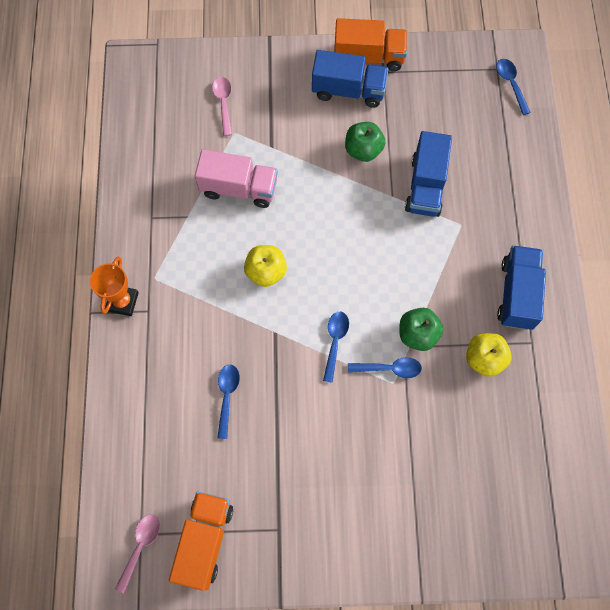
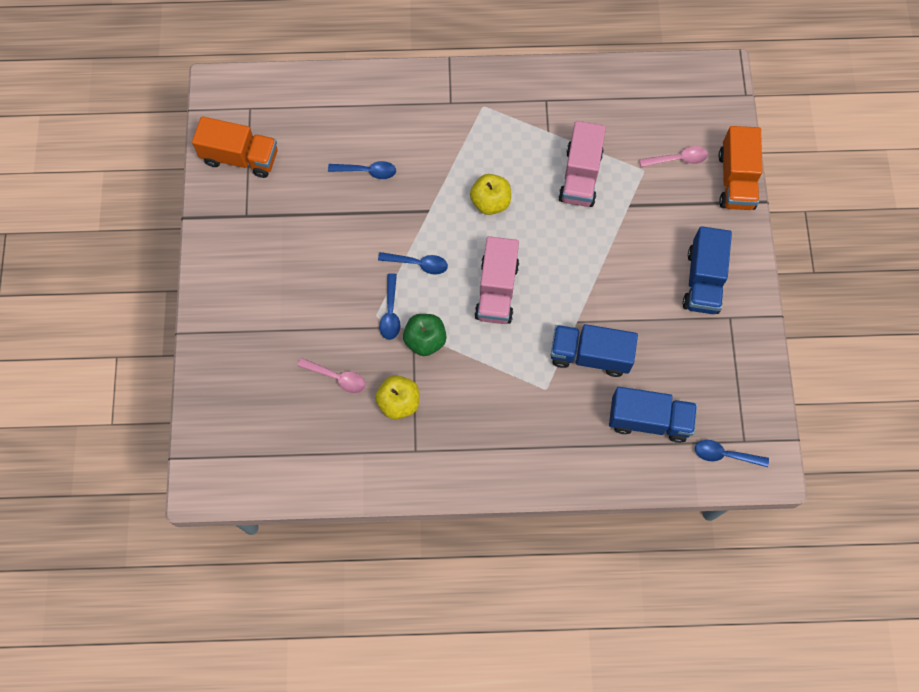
camera: 90 degrees right, 0 degrees up
(122, 302) = (459, 81): orange trophy -> none
(140, 547) = (239, 109): pink spoon -> pink spoon (337, 378)
(362, 267) = (496, 290): none -> pink truck
(363, 150) = (630, 294): green apple -> none
(368, 57) = (748, 302): orange truck -> orange truck (736, 180)
(511, 84) = (724, 455): blue spoon -> blue spoon turned 150 degrees counterclockwise
(517, 294) = (468, 440): blue truck -> blue truck (649, 420)

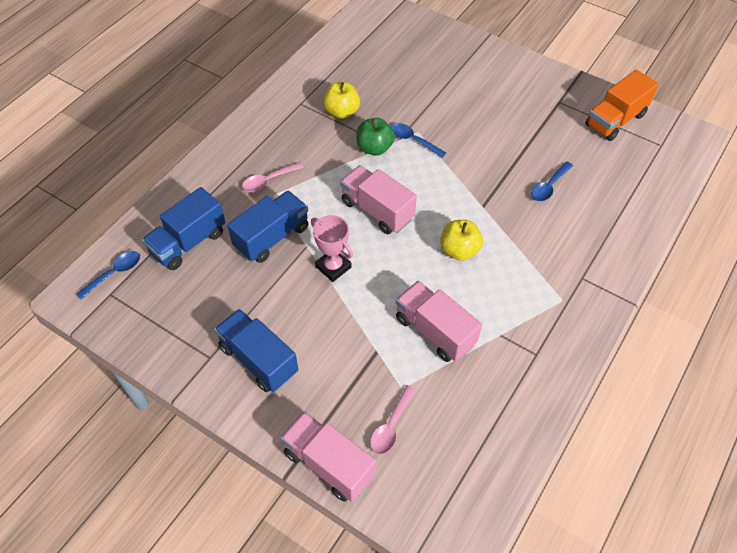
camera: 125 degrees right, 15 degrees down
(337, 378) = (388, 91): pink spoon -> pink spoon (268, 181)
(418, 264) = (440, 175): blue spoon -> none
(581, 285) = (333, 267): none -> pink trophy
(736, 180) = (329, 464): orange truck -> pink truck

